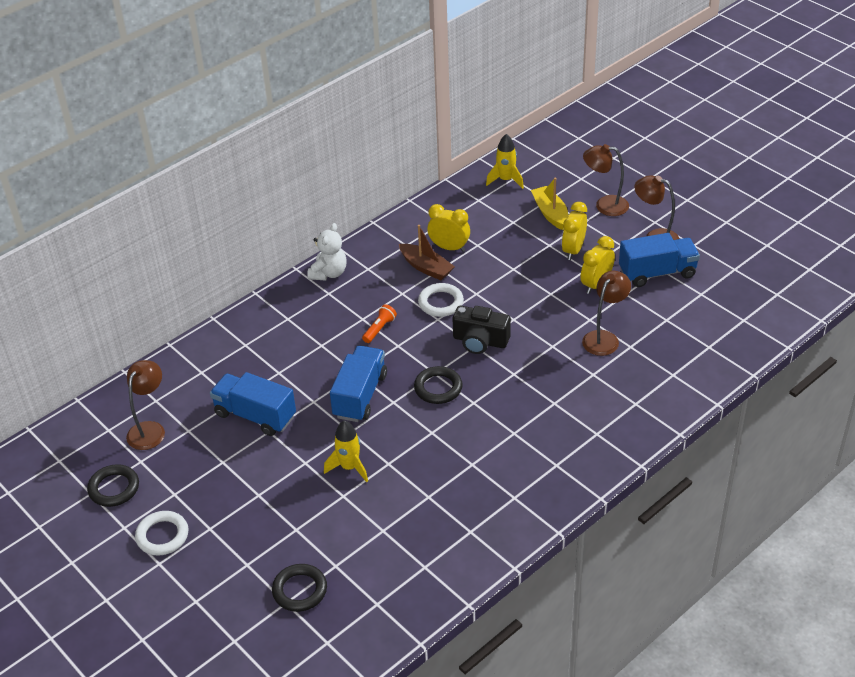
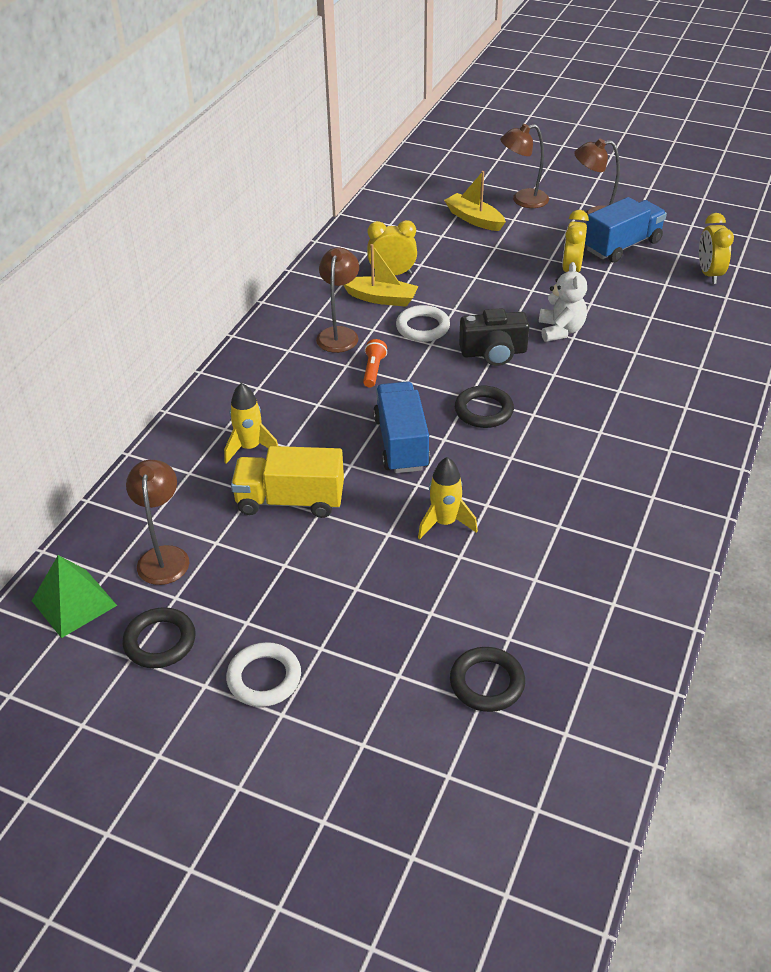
camera: 25 degrees left, 0 degrees up
(77, 443) = (74, 603): none -> green pyramid
(255, 415) = (290, 500): blue truck -> yellow truck
(329, 273) = (274, 330): white teddy bear -> white teddy bear (560, 330)
(426, 267) = (381, 298): brown boat -> yellow boat
(506, 180) = (405, 200): yellow rocket -> yellow rocket (250, 448)
(573, 250) = (523, 246): yellow clock -> yellow clock (709, 274)
(604, 338) = (619, 316): brown lamp -> brown lamp (339, 334)

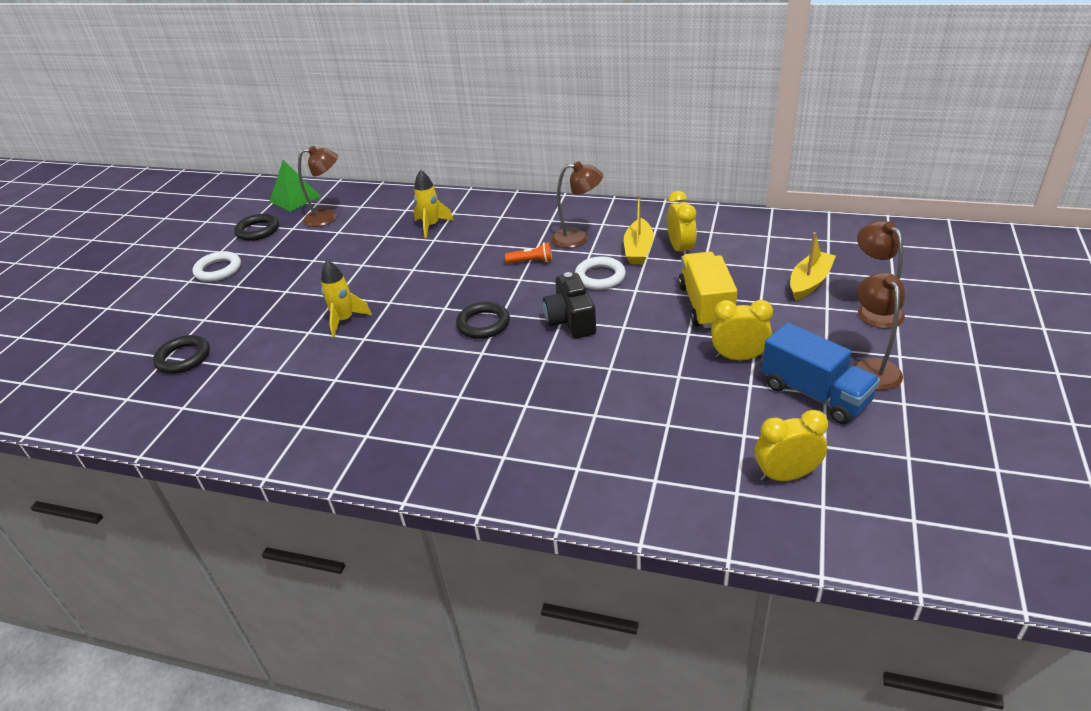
camera: 85 degrees right, 5 degrees down
(290, 500) = (375, 251): yellow truck -> yellow truck (705, 305)
(401, 443) = (438, 288): blue truck -> none
(560, 330) = (620, 358): white teddy bear -> none

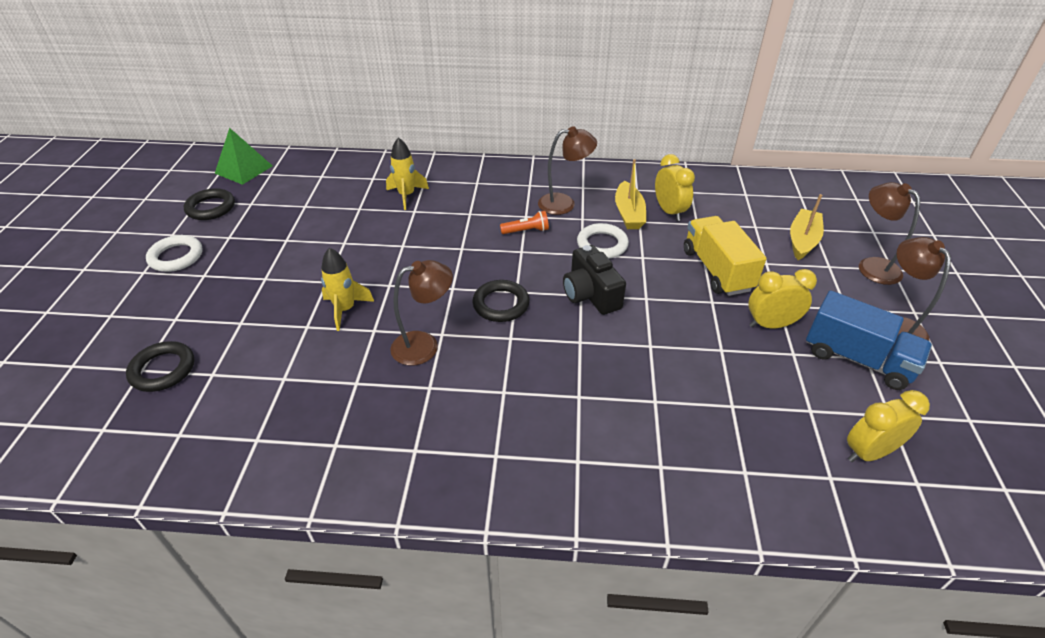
camera: 15 degrees left, 5 degrees up
(328, 217) = (288, 189): brown lamp -> brown lamp (424, 345)

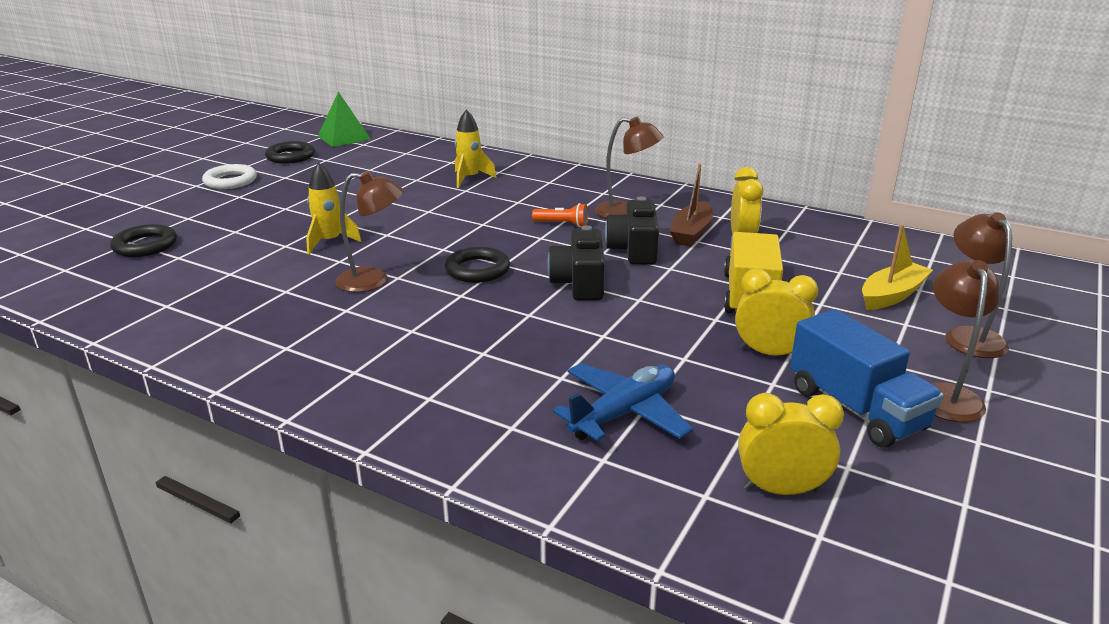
camera: 25 degrees right, 15 degrees down
(602, 244) = (634, 250): white ring -> black camera
(629, 213) = (691, 233): yellow boat -> brown boat
(724, 420) = (624, 413): none -> blue plane

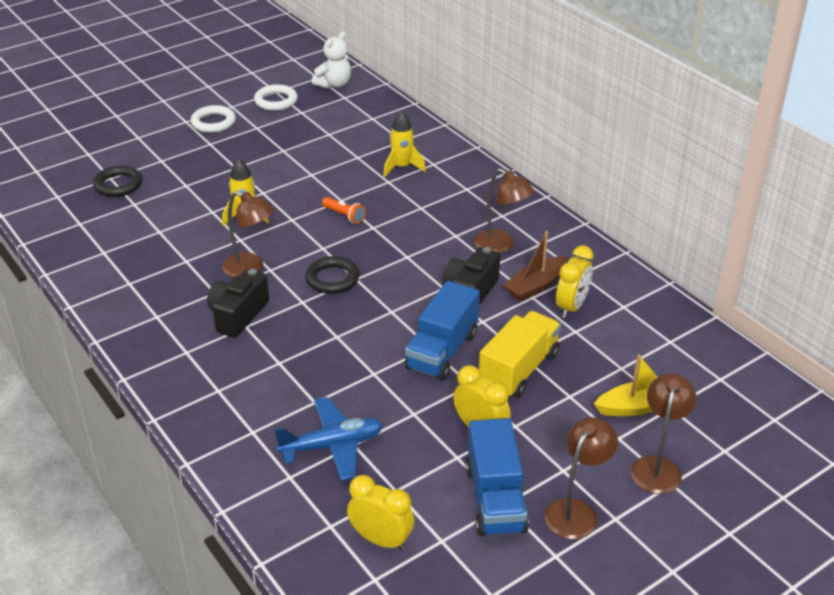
camera: 25 degrees right, 10 degrees up
(290, 156) = (276, 101): black ring -> white ring
(344, 137) = (334, 84): green pyramid -> white teddy bear
(562, 224) = (436, 245): orange flashlight -> orange flashlight (344, 216)
(579, 283) = (398, 316): black camera -> black camera (238, 315)
(656, 299) = (442, 351): none -> blue truck

